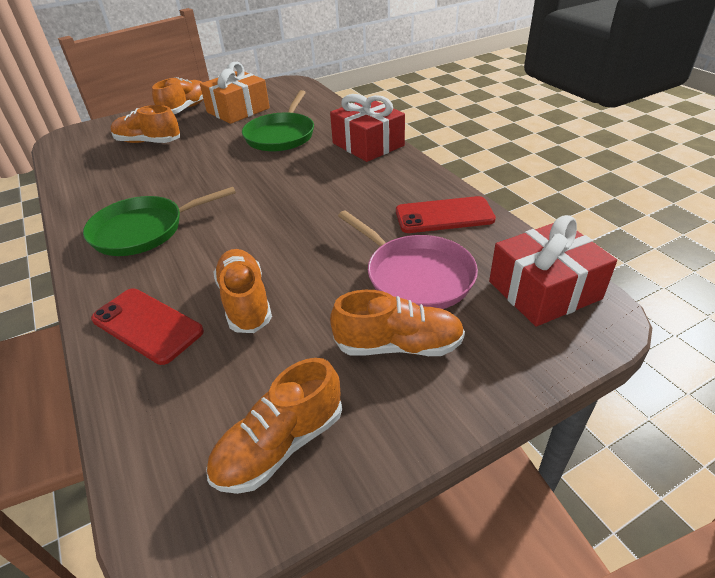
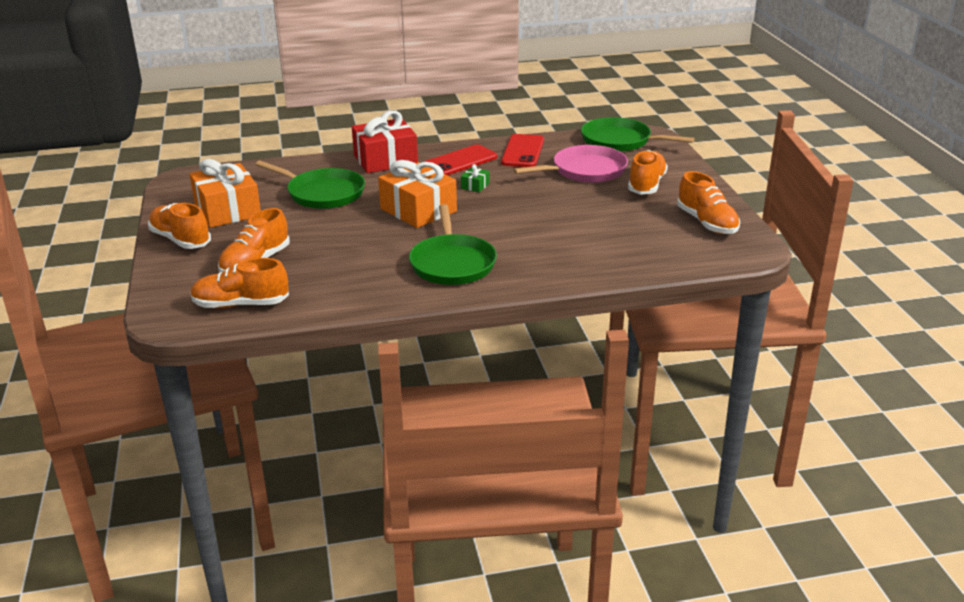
camera: 75 degrees left, 10 degrees down
(147, 325) = (586, 260): red phone -> red phone (460, 161)
(245, 302) = (580, 225): orange shoe -> orange shoe (241, 304)
(260, 186) = (418, 210): none -> orange gift
(330, 205) = (475, 186): none -> green gift
(544, 290) = (619, 141): red gift -> green pan

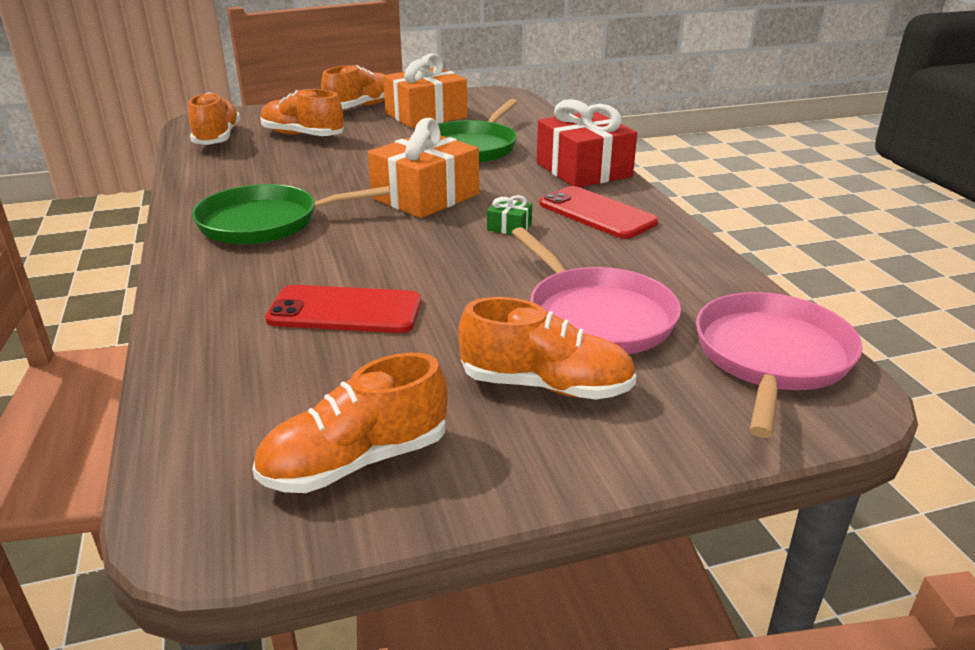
camera: 85 degrees right, 0 degrees up
(522, 151) = (659, 258): red phone -> red phone (345, 310)
(619, 141) = (771, 357): green pan -> pink pan

